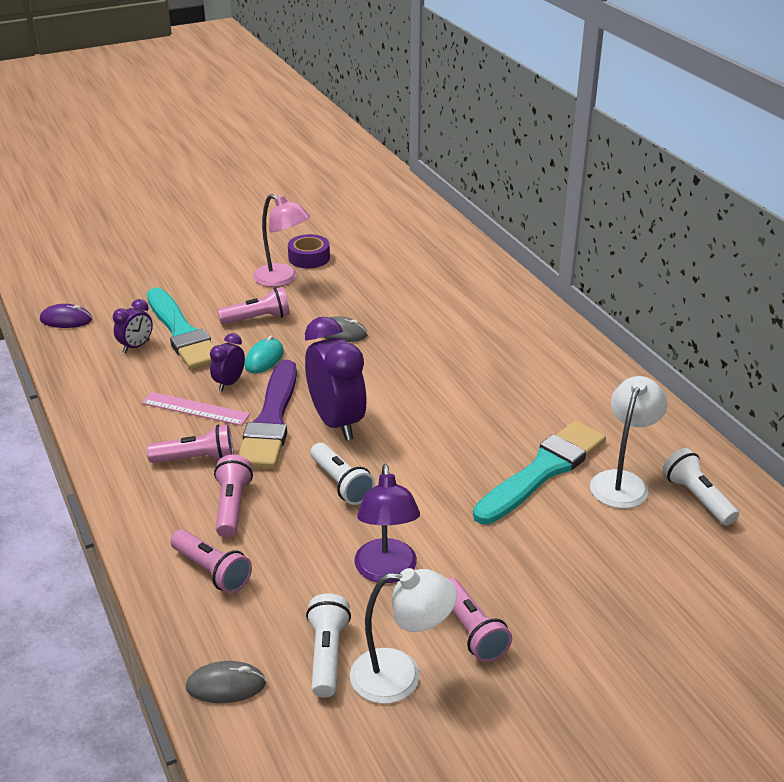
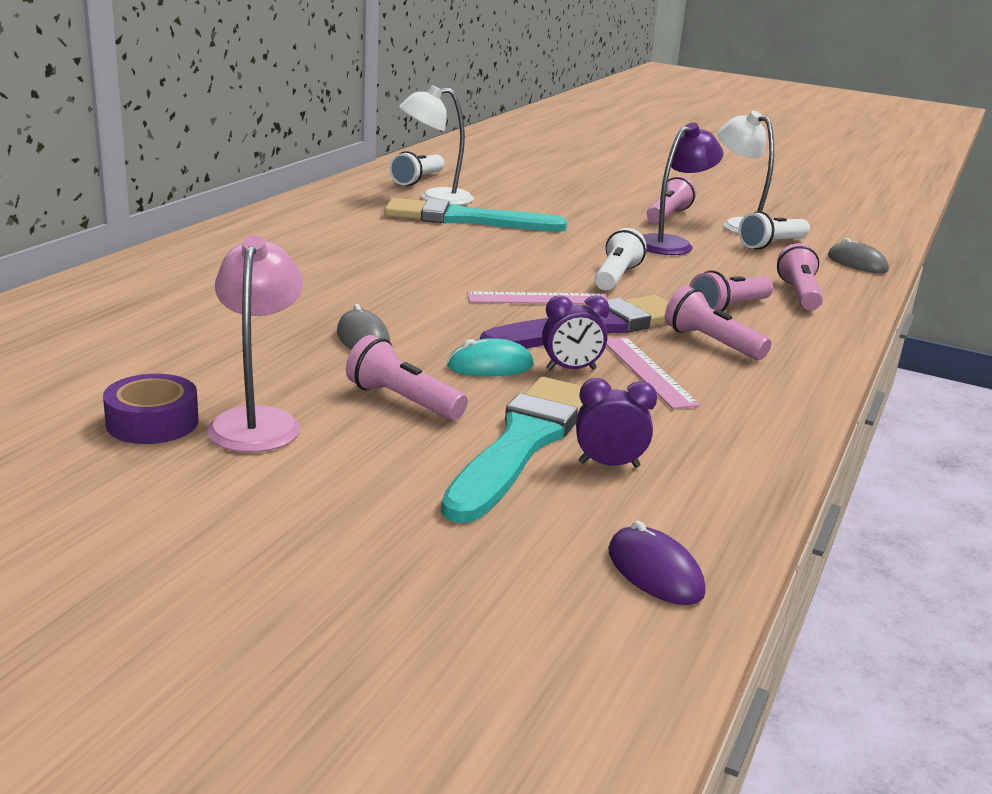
camera: 130 degrees left, 10 degrees down
(336, 422) = (538, 299): purple clock -> pink ruler

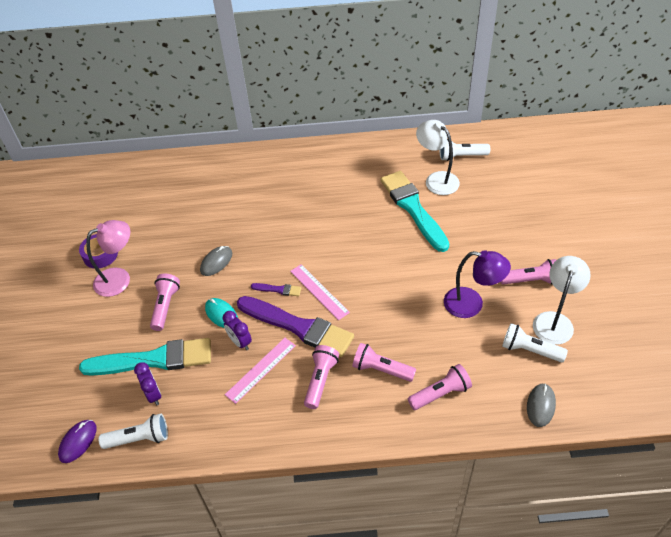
camera: 65 degrees right, 25 degrees up
(496, 318) = (278, 289): none -> purple brush
(616, 277) = (383, 305): white flashlight -> white flashlight (139, 438)

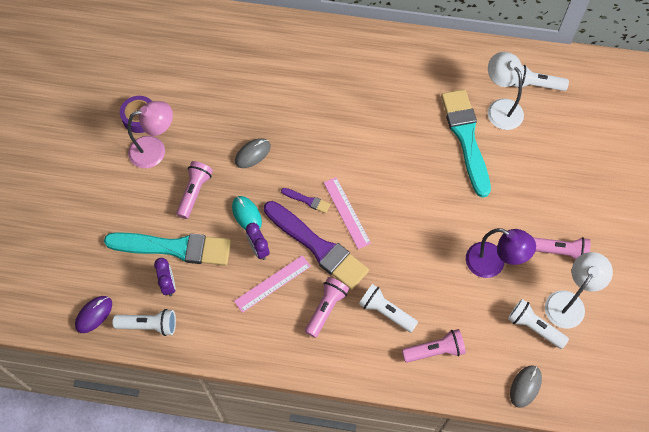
camera: 10 degrees right, 15 degrees up
(381, 369) = (386, 312): pink flashlight -> white flashlight

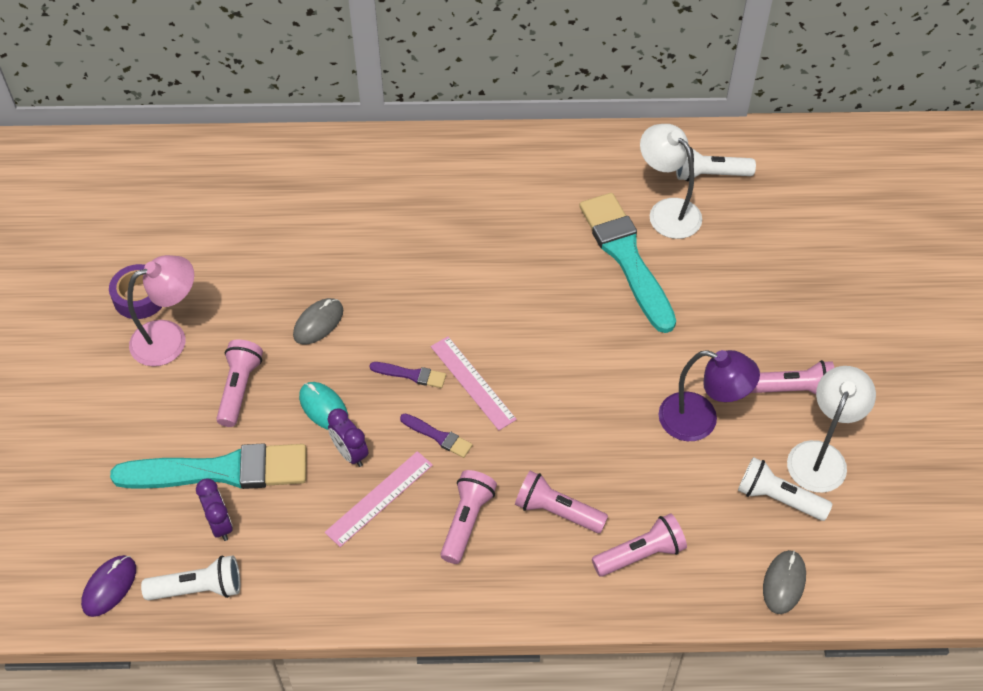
camera: 10 degrees left, 10 degrees down
(317, 247) = (438, 436): purple brush -> purple brush, size x0.42
(386, 312) = (557, 511): white flashlight -> pink flashlight

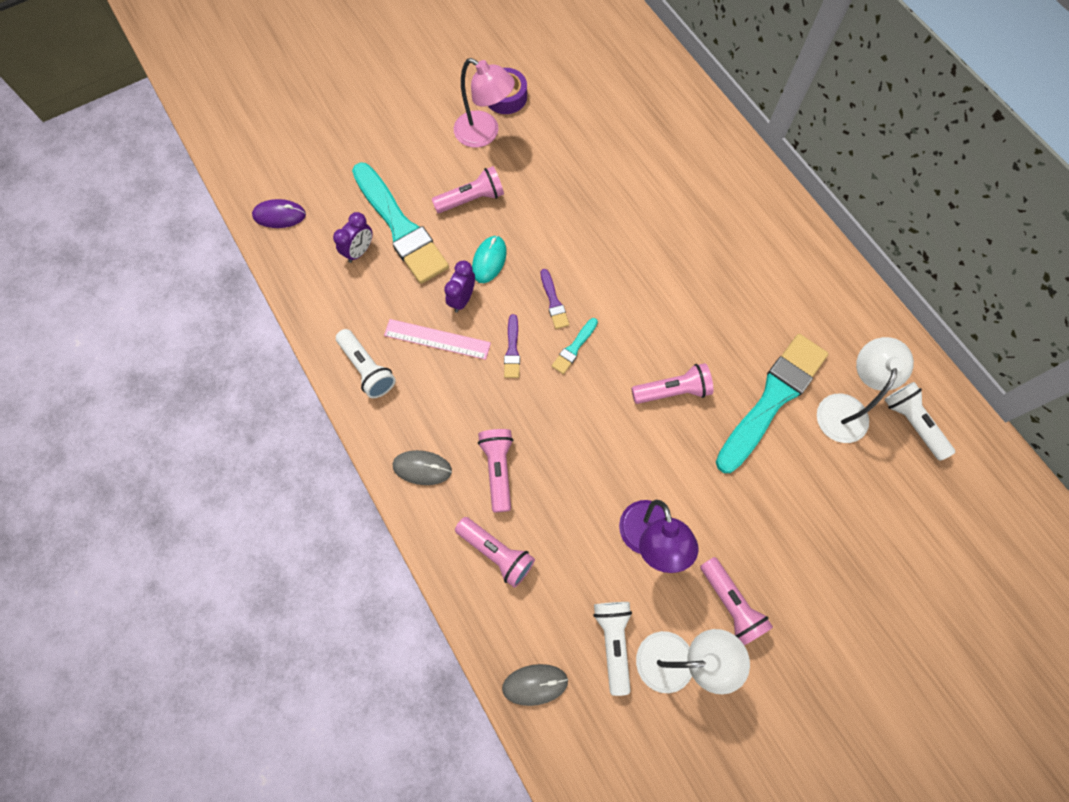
camera: 60 degrees right, 15 degrees up
(198, 588) = (305, 267): white flashlight -> white flashlight (367, 369)
(318, 323) = (558, 215): grey mouse -> grey mouse (422, 468)
(466, 521) = (452, 409): pink flashlight -> pink flashlight (672, 391)
(472, 382) = (574, 348): pink ruler -> turquoise brush

